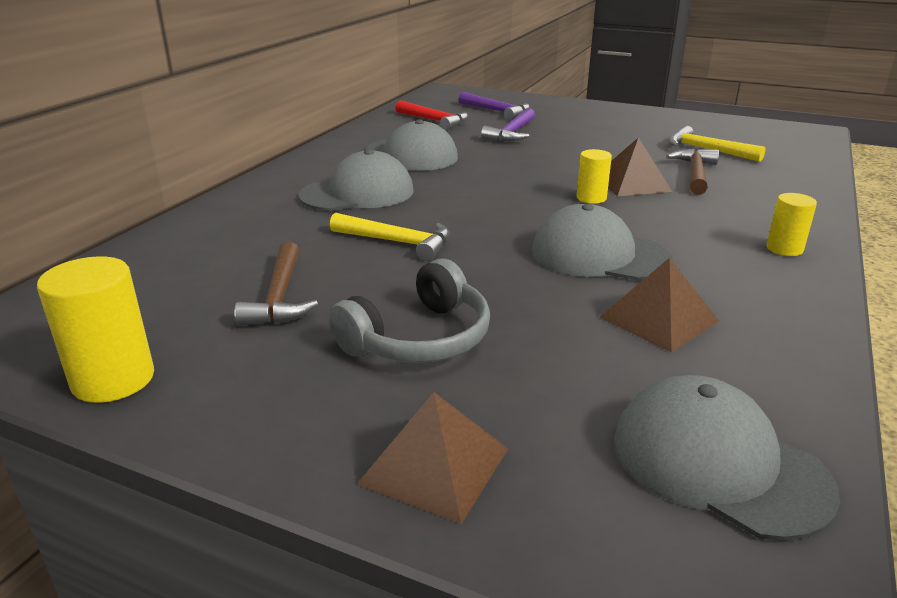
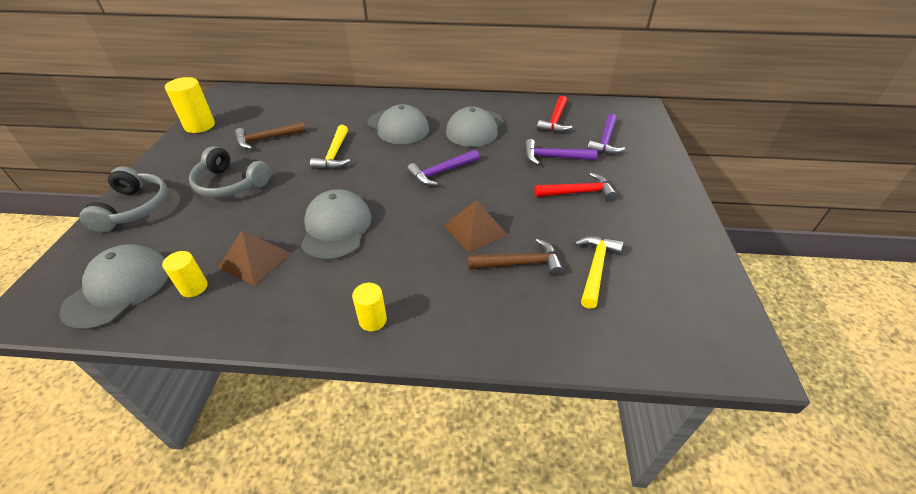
camera: 70 degrees right, 15 degrees up
(434, 465) = (134, 208): brown pyramid -> grey headphones
(503, 183) = (441, 172): none -> purple hammer
(584, 135) = (578, 192): none -> red hammer
(591, 198) = (433, 213): yellow cylinder -> yellow cylinder (194, 287)

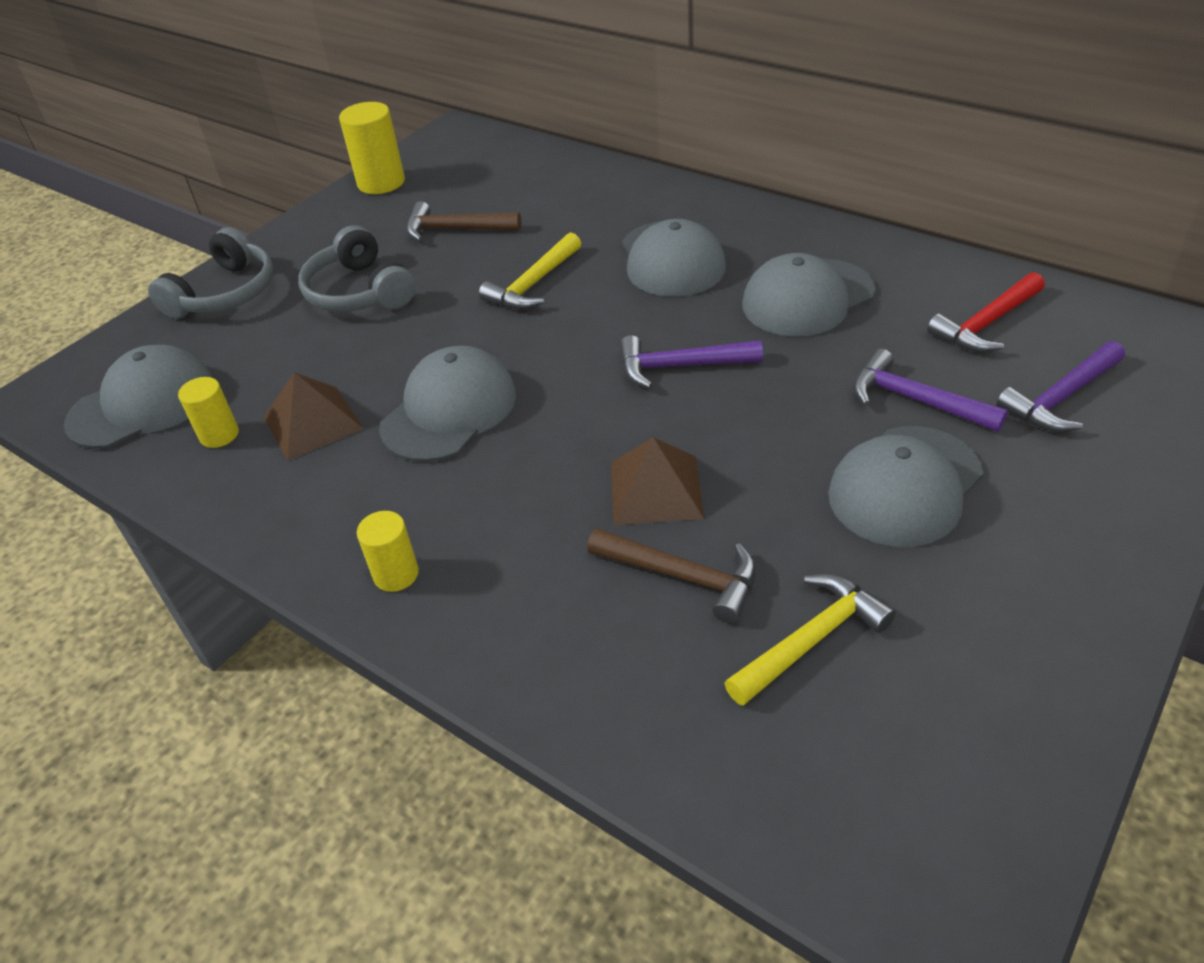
camera: 35 degrees right, 0 degrees up
(578, 192) = (905, 486): red hammer -> grey cap

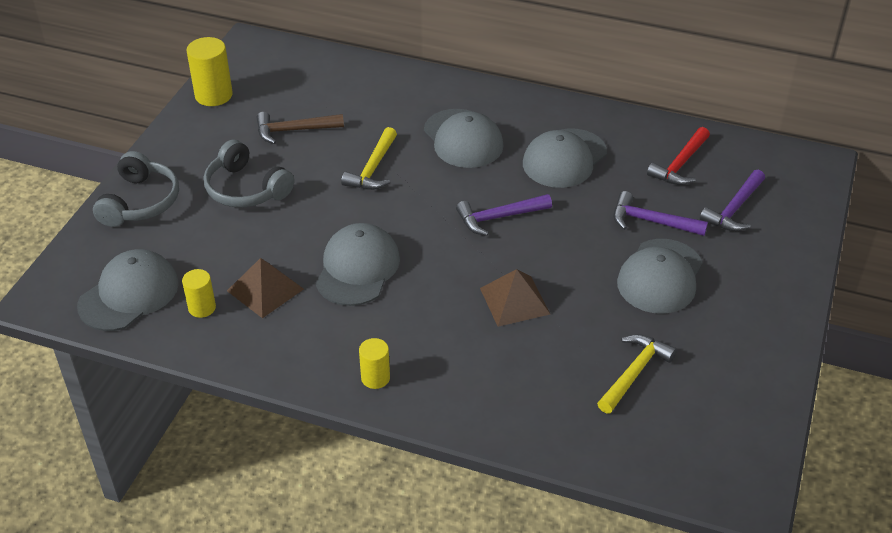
camera: 20 degrees left, 0 degrees up
(683, 577) = (551, 350): brown hammer -> none

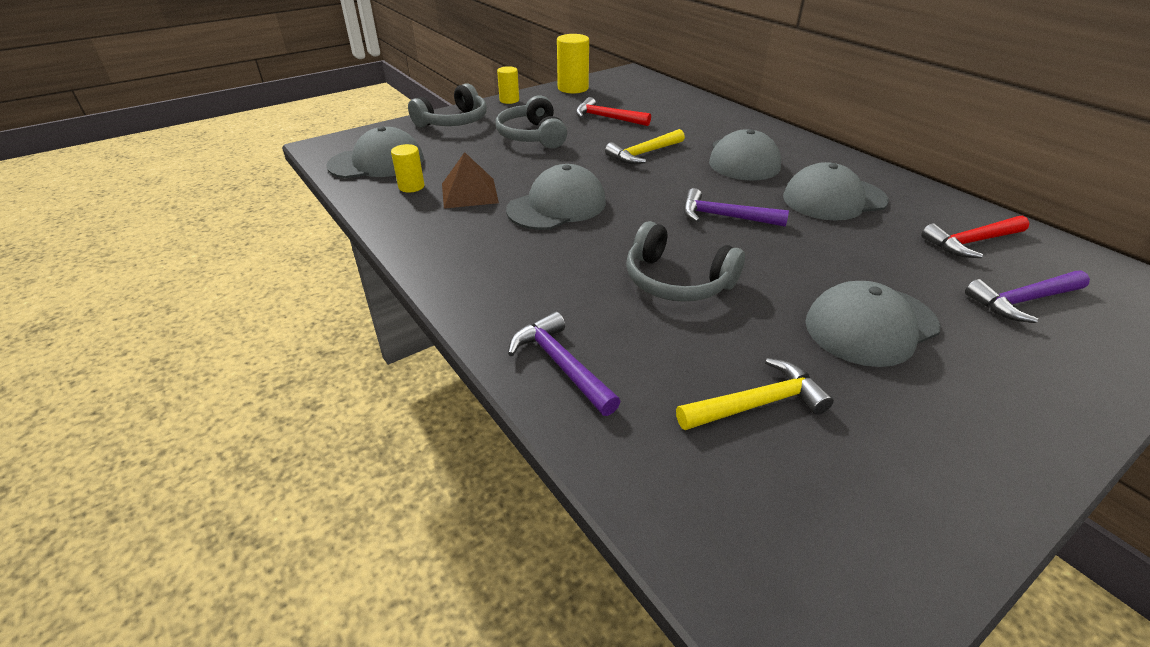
camera: 35 degrees right, 5 degrees down
(294, 130) = (607, 118): brown hammer -> red hammer
(375, 378) = (477, 284): yellow cylinder -> yellow cylinder (509, 100)
(514, 300) = (677, 281): brown pyramid -> grey headphones
(651, 221) = (897, 275): purple hammer -> purple hammer (561, 365)

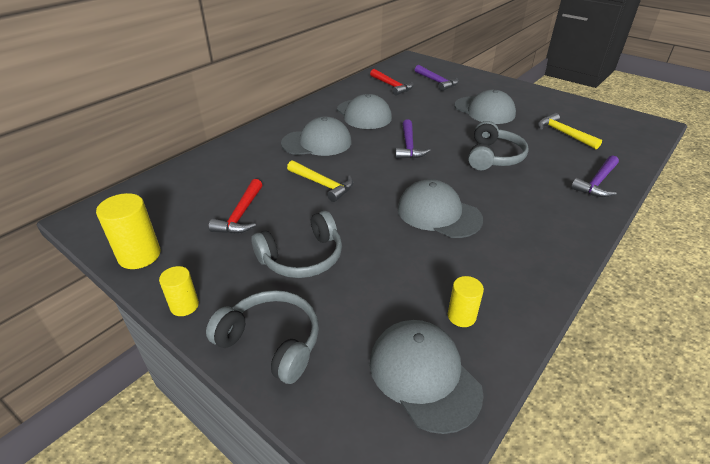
camera: 105 degrees left, 0 degrees up
(469, 193) = (448, 269): brown pyramid -> none

